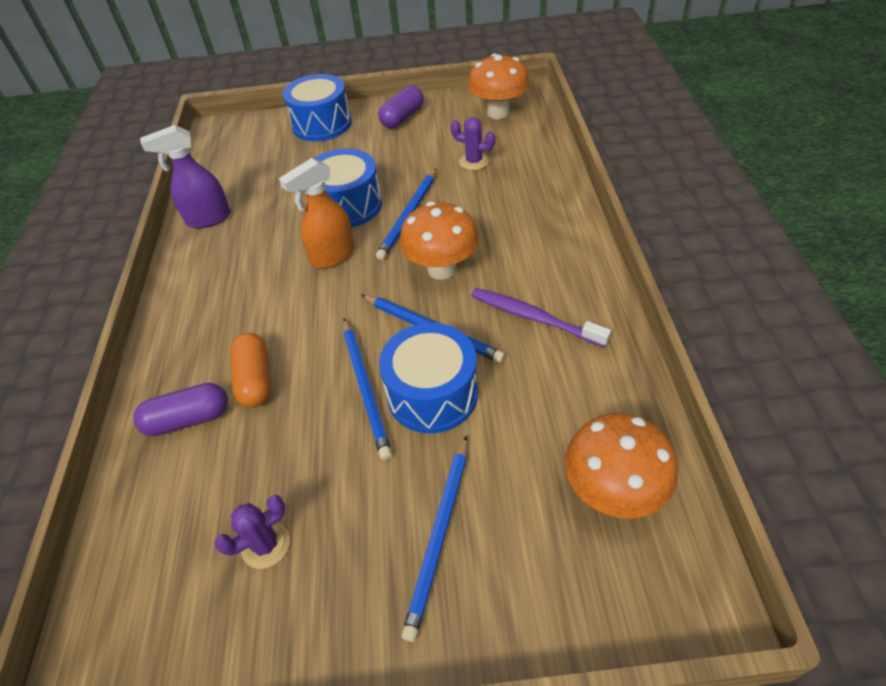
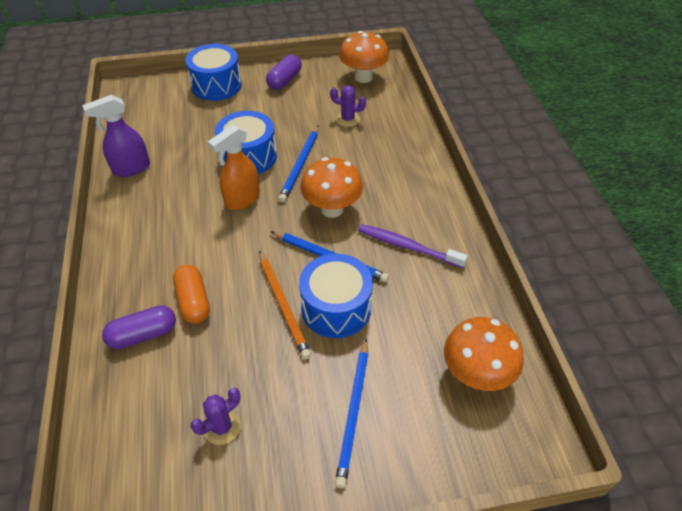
camera: 10 degrees left, 0 degrees up
(365, 387) = (283, 305): blue pencil -> orange pencil

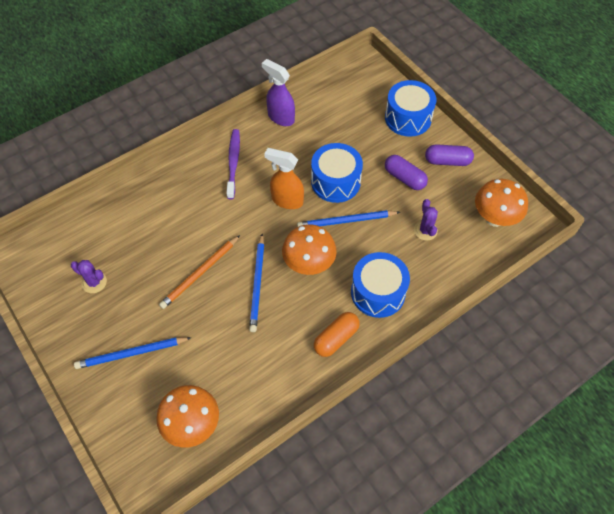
camera: 65 degrees right, 10 degrees up
(143, 335) = (142, 205): purple capsule -> purple capsule (404, 178)
(193, 301) = (180, 219): orange capsule -> orange capsule (336, 338)
(336, 308) = (212, 308): blue drum -> blue drum (378, 292)
(407, 246) = (296, 334): purple toothbrush -> purple toothbrush (233, 163)

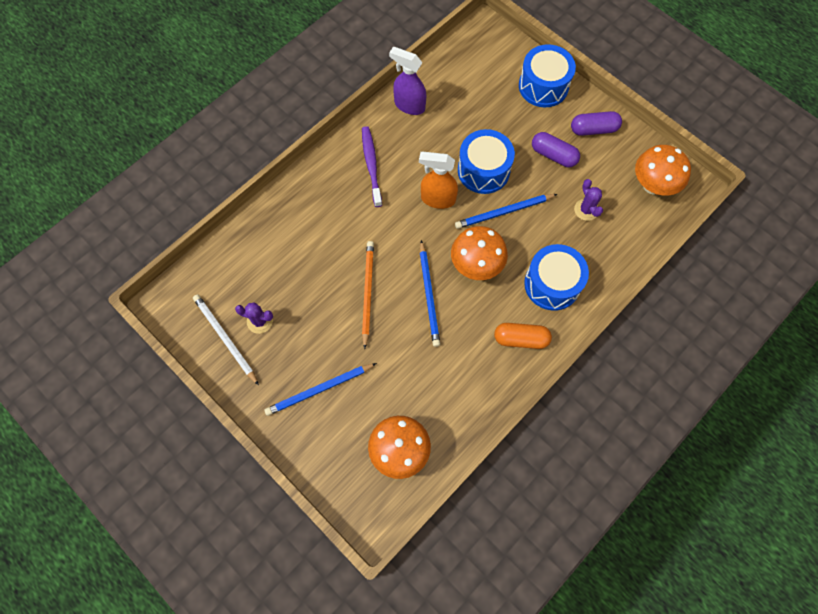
camera: 10 degrees left, 10 degrees up
(58, 293) = (225, 339): none -> white pencil
(200, 273) = (367, 293): orange pencil -> orange pencil turned 150 degrees clockwise
(336, 338) = (521, 339): orange capsule -> orange capsule turned 60 degrees clockwise

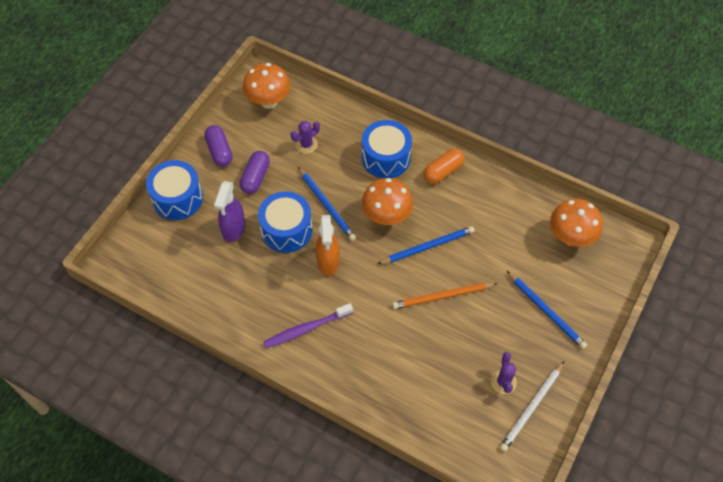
camera: 105 degrees left, 10 degrees down
(409, 105) = (225, 312): purple spray bottle -> purple spray bottle (233, 229)
(521, 339) = (443, 171): orange capsule -> orange capsule turned 60 degrees clockwise

